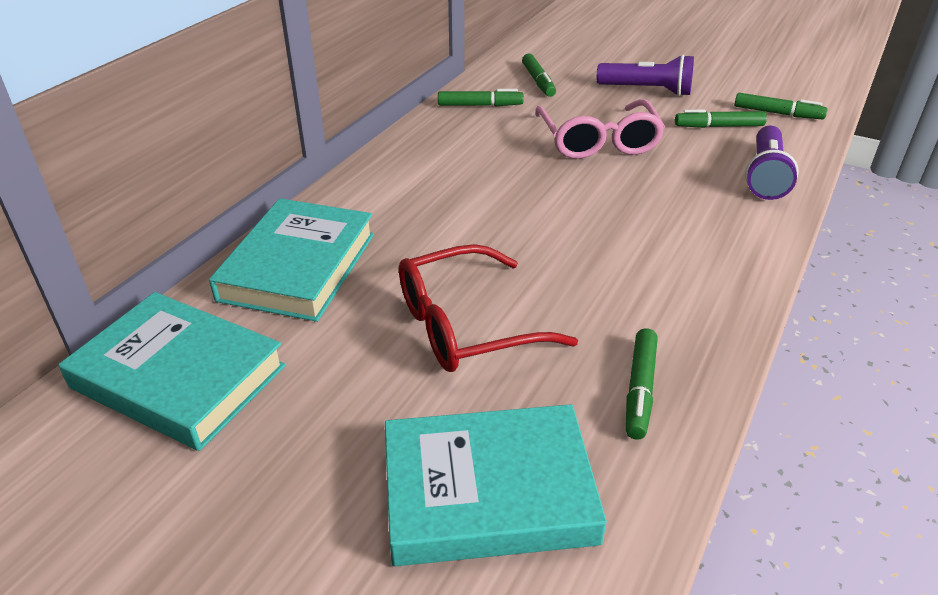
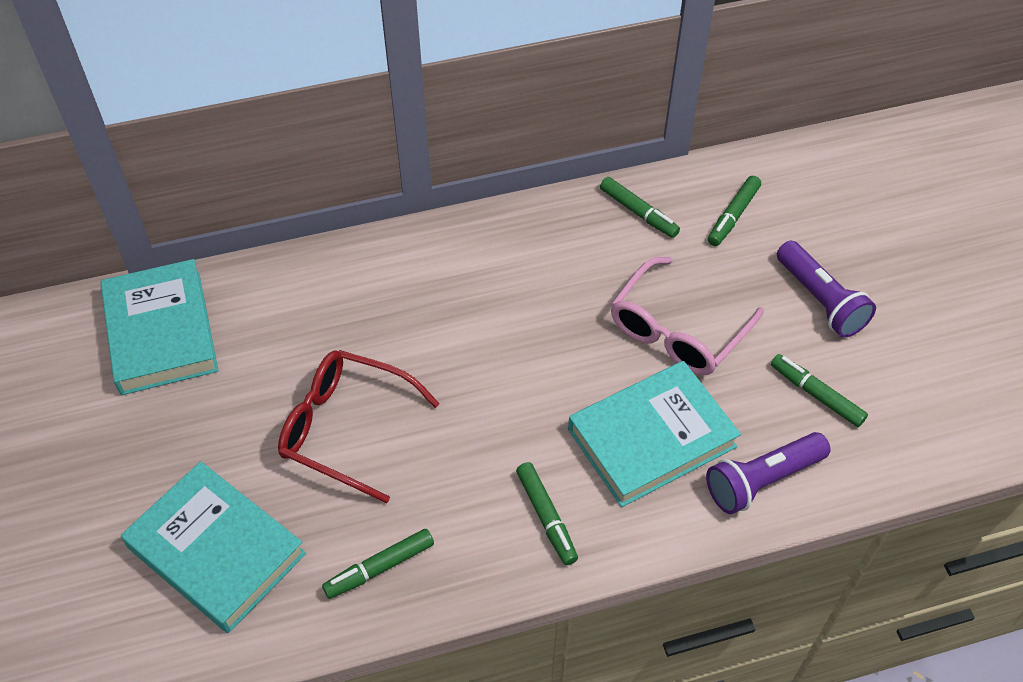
camera: 45 degrees right, 15 degrees up
(298, 266) = (310, 293): turquoise book -> turquoise book (651, 438)
(777, 113) = (904, 423): green marker -> green marker (546, 517)

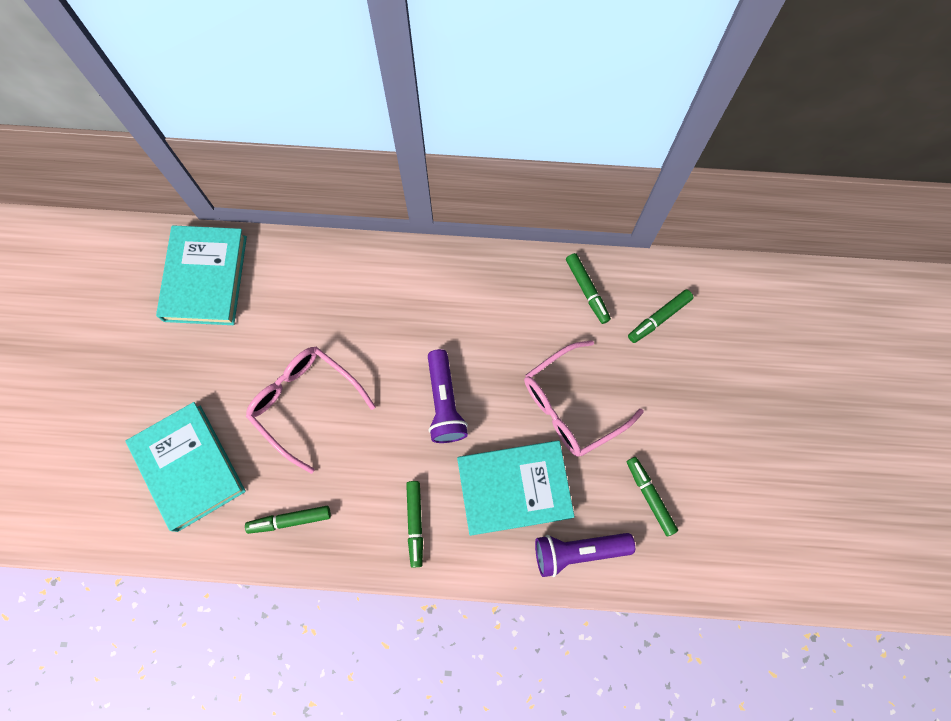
camera: 20 degrees right, 20 degrees up
(346, 428) = (305, 403): red glasses -> pink glasses
(820, 300) = (691, 417): purple flashlight -> purple flashlight (445, 403)

